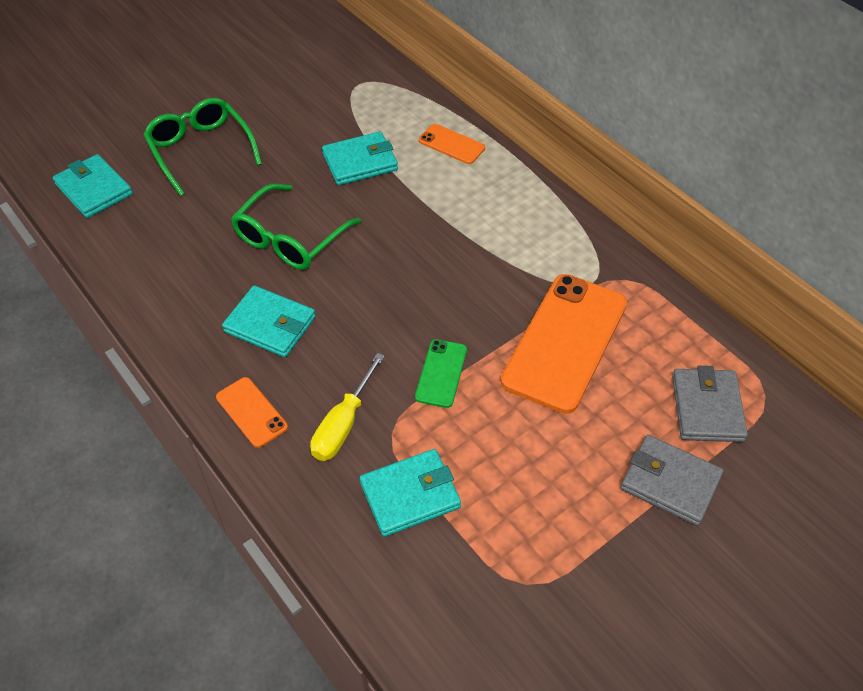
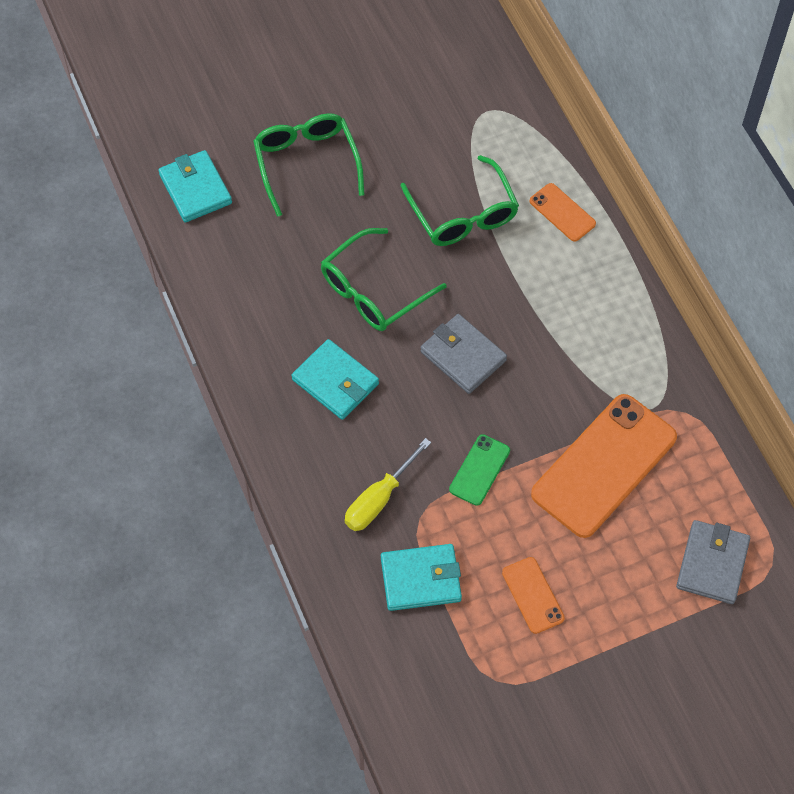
camera: 15 degrees right, 10 degrees up
(251, 412) = (301, 467): orange phone -> orange phone (532, 595)
(360, 162) = (463, 214): turquoise wallet -> green glasses
(670, 482) = (651, 625): grey wallet -> grey wallet (463, 356)

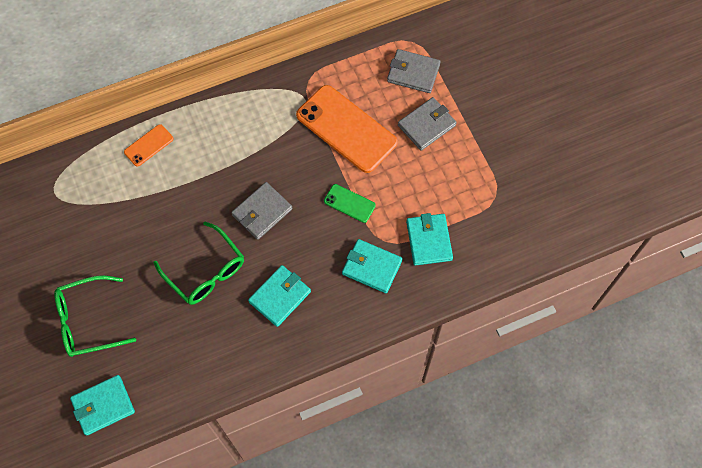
camera: 90 degrees left, 5 degrees up
(378, 499) = (372, 267): yellow screwdriver -> turquoise wallet
(463, 214) = (144, 210): green glasses -> none
(532, 595) = (437, 174): orange phone -> none
(617, 581) = (426, 125): none -> grey wallet

